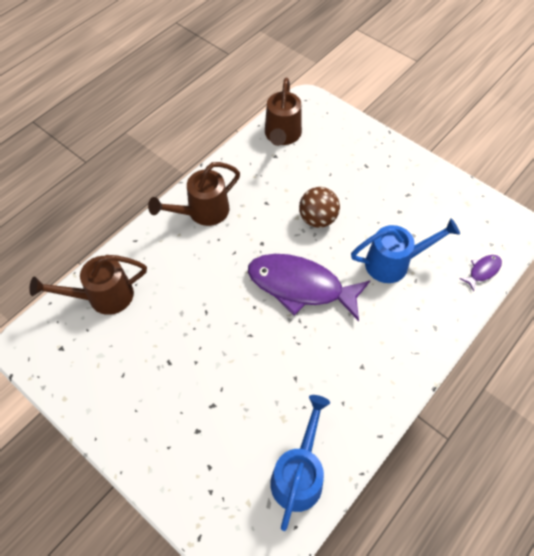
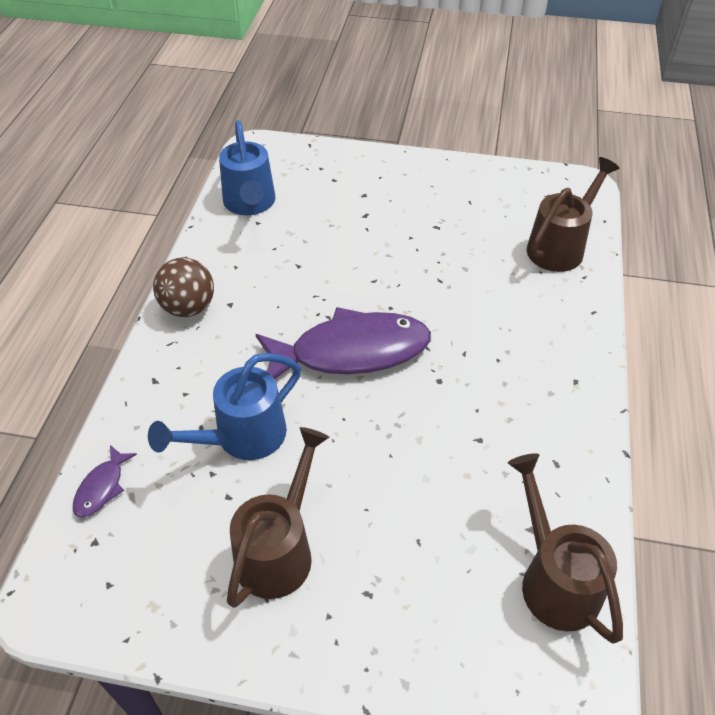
camera: 150 degrees right, 10 degrees down
(202, 212) = (550, 383): brown watering can -> brown watering can (279, 549)
(317, 219) = (388, 451): brown ball -> brown ball (188, 307)

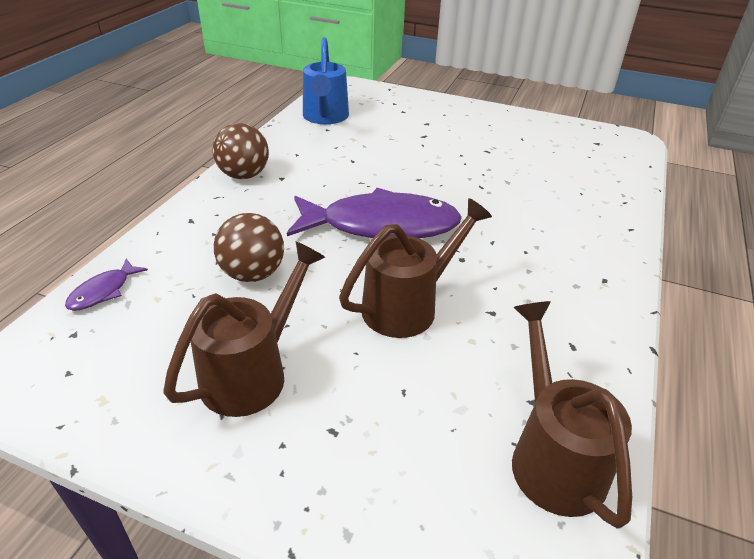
camera: 10 degrees right, 10 degrees down
(242, 437) = (253, 274): blue watering can -> brown ball
(560, 247) = (603, 178): brown watering can -> brown watering can (408, 306)

